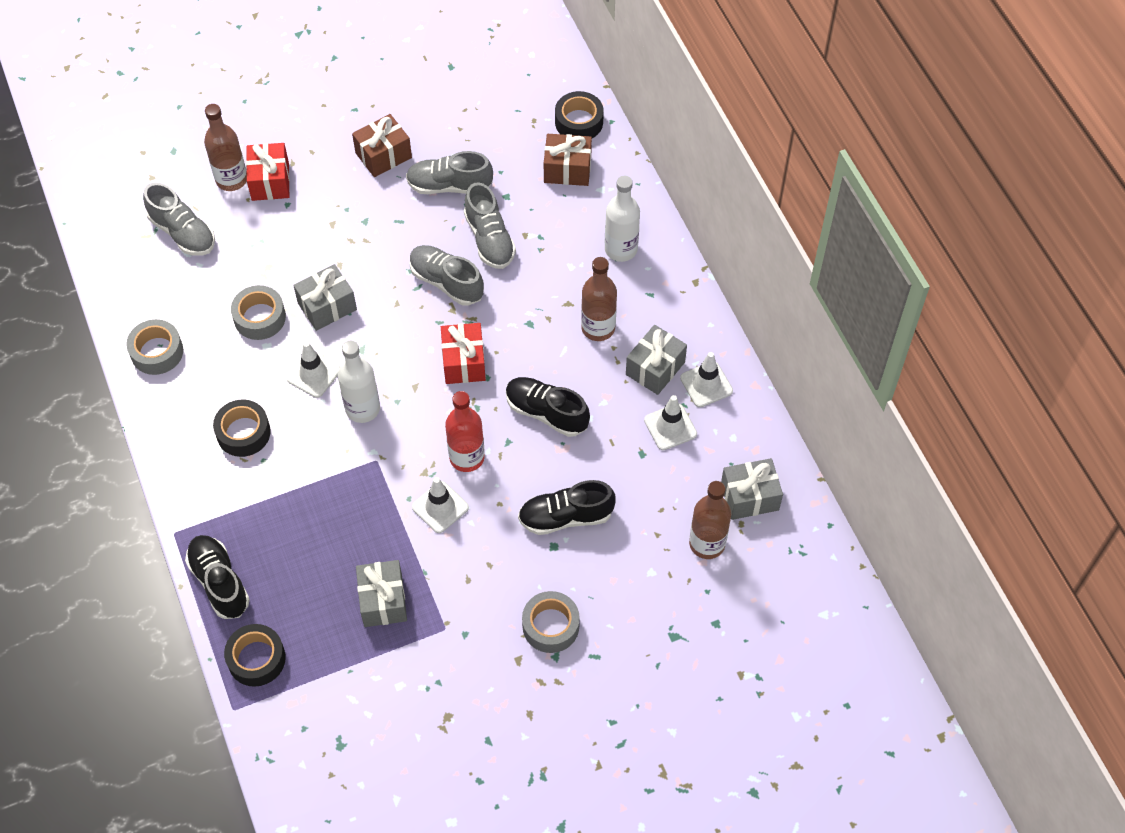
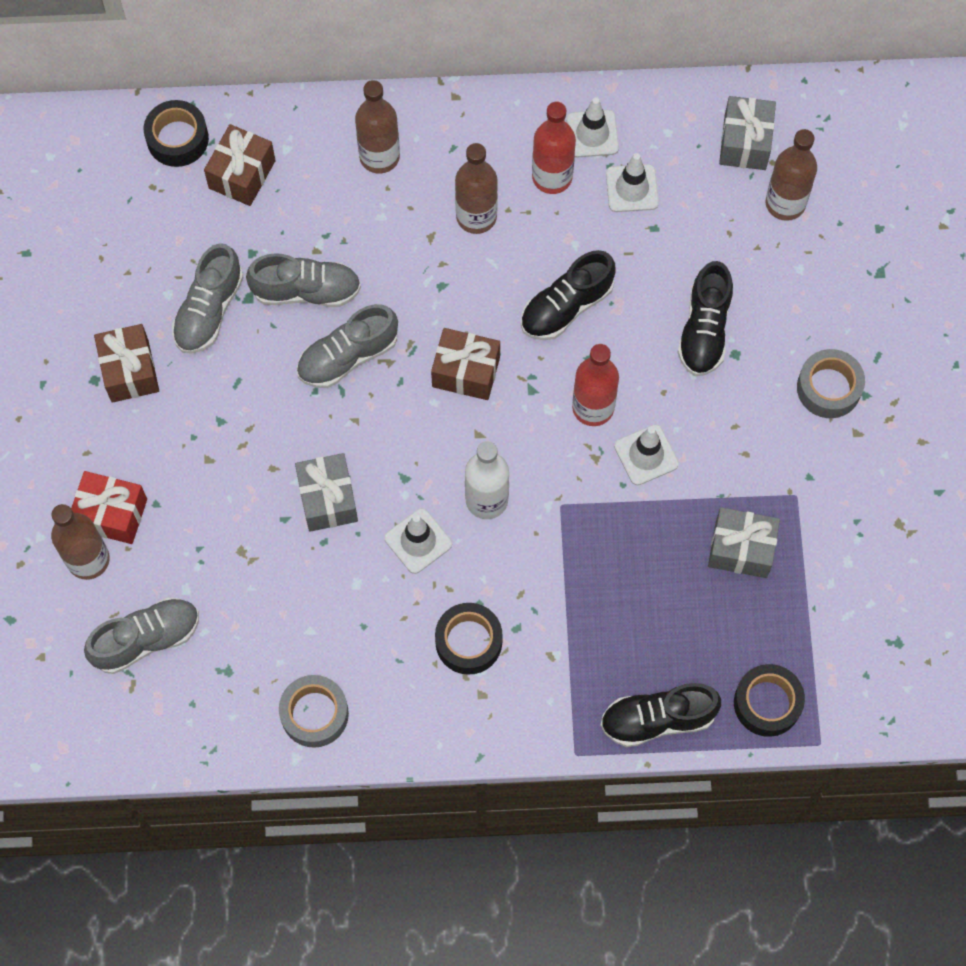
camera: 70 degrees left, 10 degrees up
(259, 317) = (312, 581): grey tape -> none
(464, 362) = (466, 372): red gift -> brown gift
(621, 249) = (379, 157): white bottle -> brown bottle
(655, 368) = (552, 177): grey gift -> red bottle

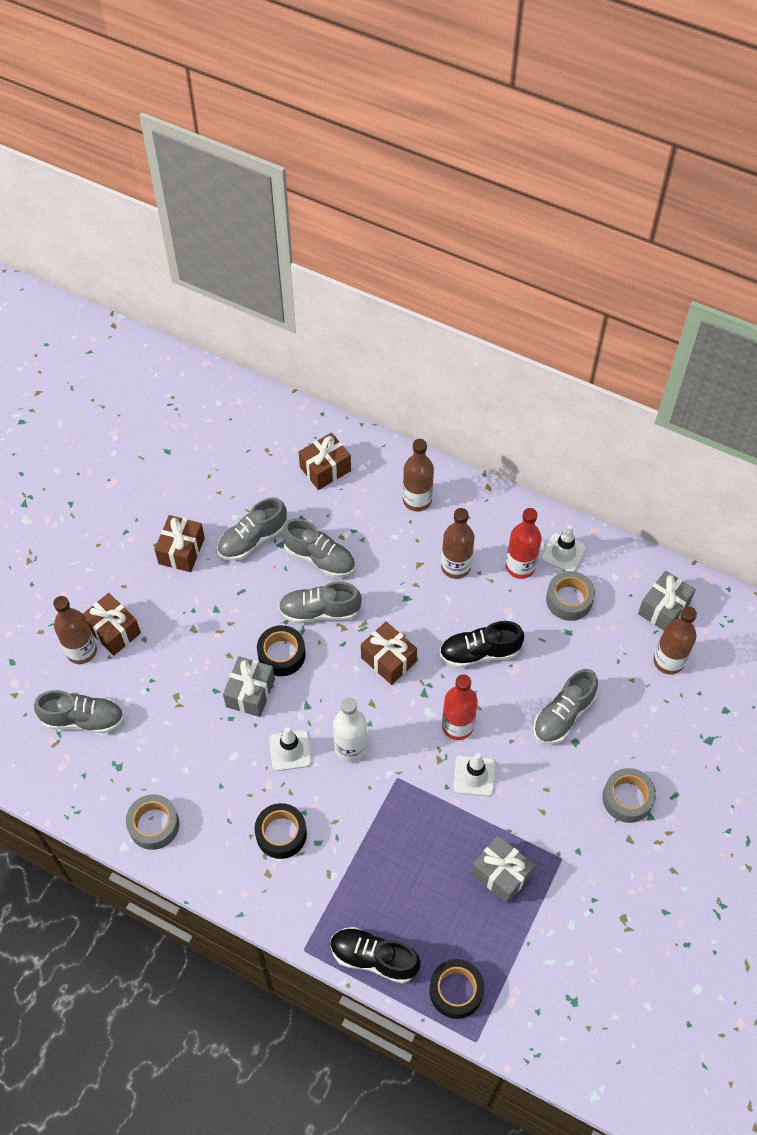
camera: 30 degrees right, 10 degrees down
(111, 514) = (113, 631): red gift -> brown gift
(177, 139) = (300, 429): black tape -> black tape (281, 654)
(632, 188) = (569, 600): white traffic cone -> grey tape
(704, 330) = (563, 715): black shoe -> grey shoe

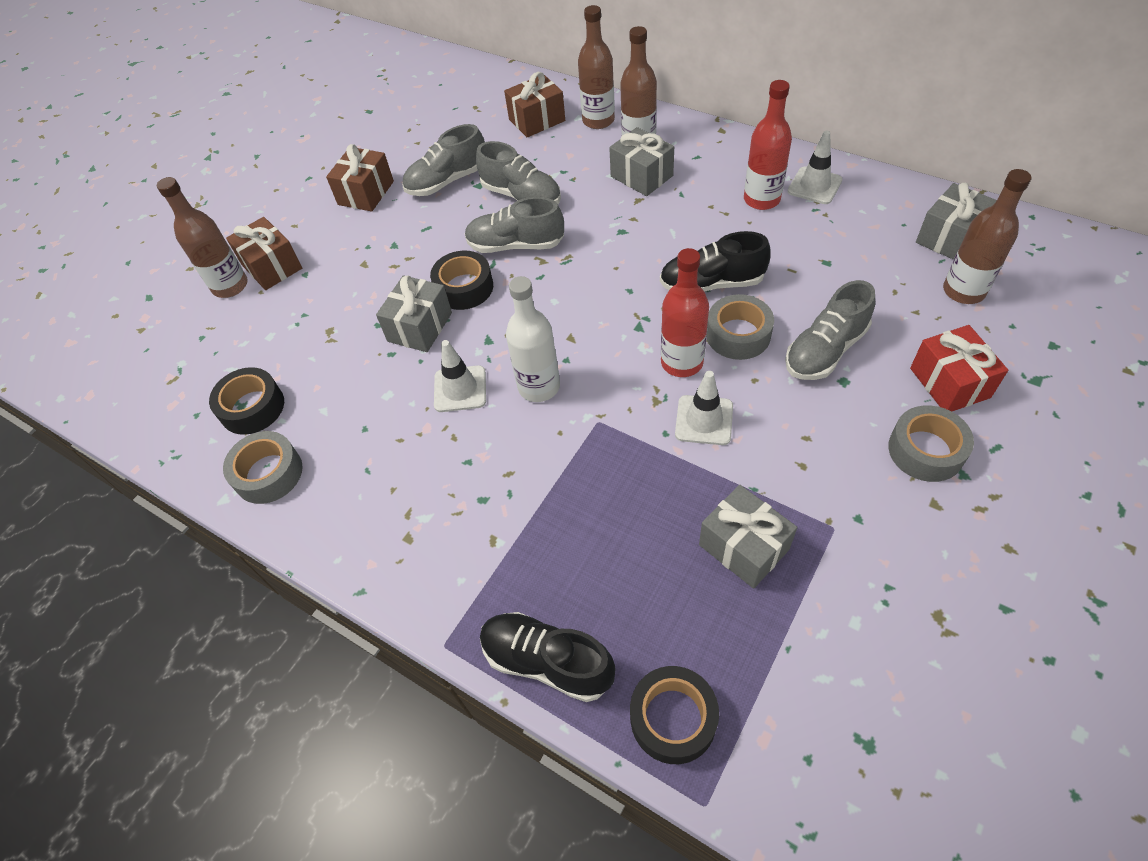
camera: 10 degrees right, 5 degrees down
(83, 719) = (212, 354): grey shoe -> none
(281, 834) = (434, 487): black tape -> black tape (252, 407)
(388, 659) = (595, 292): brown gift -> none
(421, 538) = (641, 176): none -> grey gift
(456, 566) = (682, 201): brown bottle -> brown bottle (598, 120)
(569, 600) = (824, 230): grey tape -> grey tape (738, 334)
(649, 743) = (949, 383): none -> red gift

